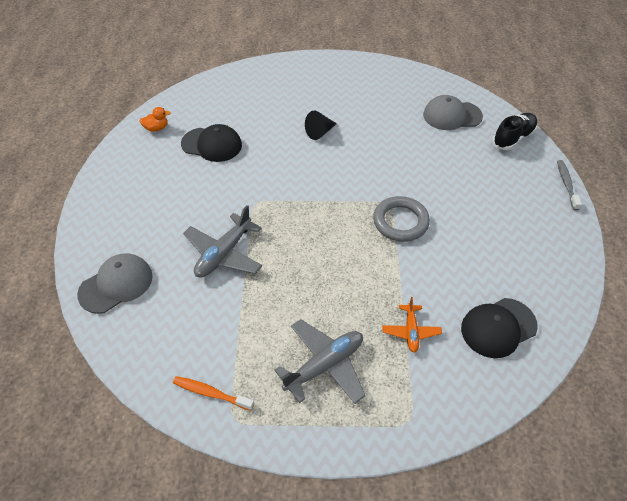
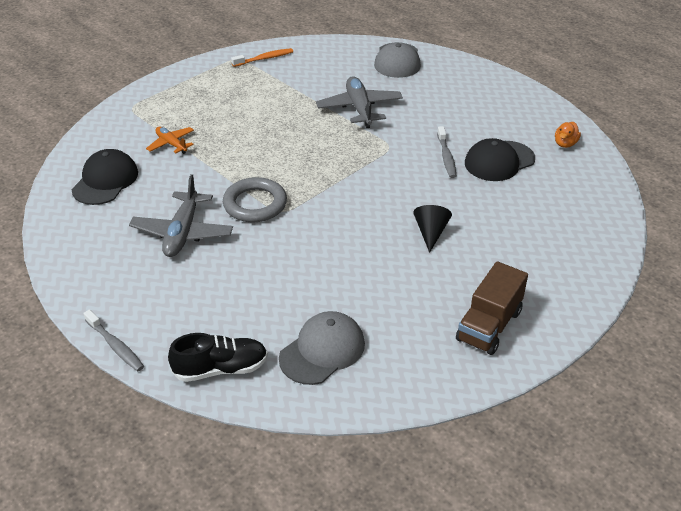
camera: 135 degrees right, 10 degrees down
(235, 169) = (446, 157): none -> grey toothbrush
(324, 365) = (212, 100): grey plane -> grey plane (182, 233)
(359, 78) = (489, 325): none -> brown truck
(513, 138) = (221, 369): black shoe -> black shoe turned 105 degrees counterclockwise

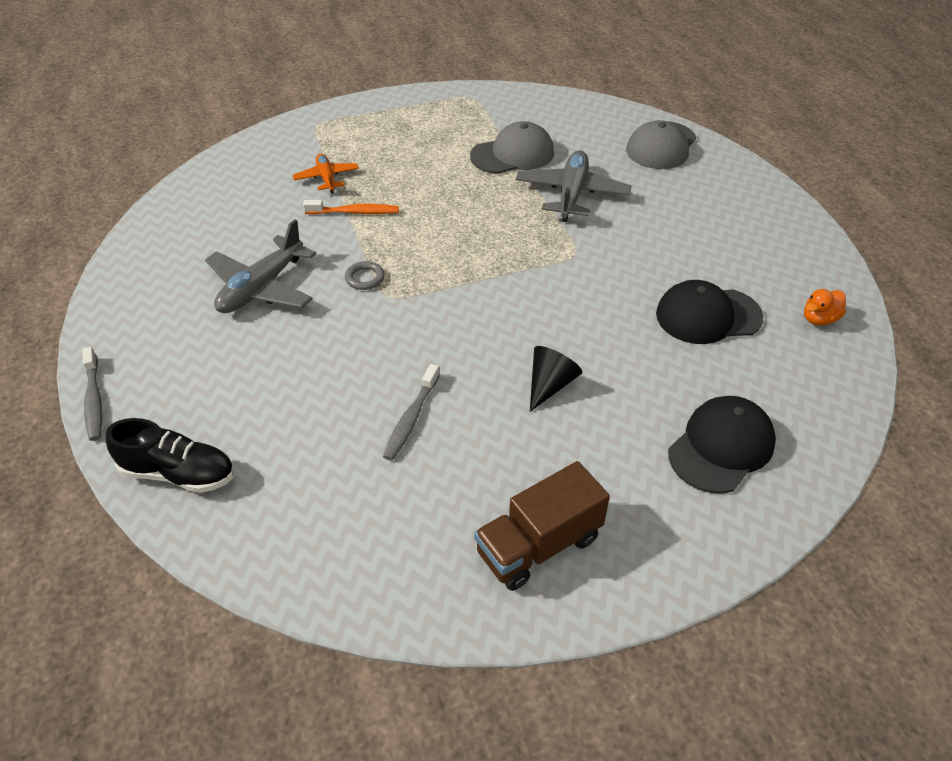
camera: 25 degrees right, 5 degrees up
(105, 181) = (228, 201): black cap -> black cap (721, 447)
(255, 204) = (365, 278): grey ring -> grey ring, size x0.48
(264, 58) = (501, 104): orange toothbrush -> orange toothbrush (355, 212)
(322, 351) = (307, 496): grey cap -> grey cap (513, 154)
(446, 157) = (640, 289): grey toothbrush -> grey toothbrush (411, 418)

